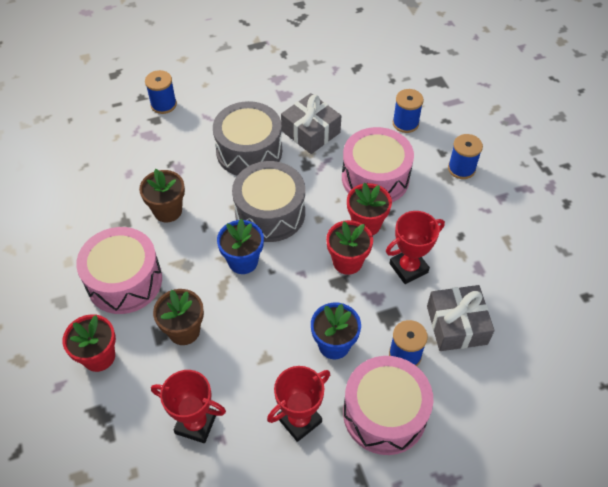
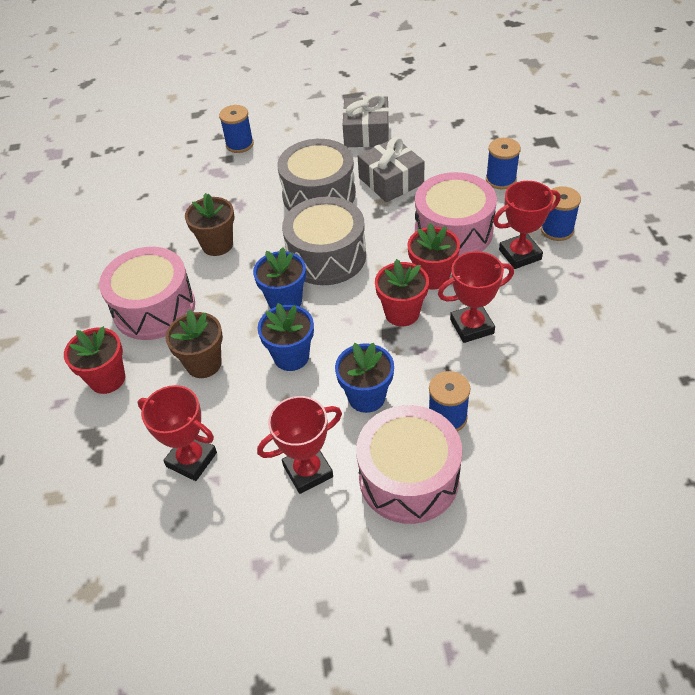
camera: 15 degrees right, 5 degrees down
(261, 314) = (291, 356): none -> blue flower pot
(435, 195) = (520, 254): none -> red trophy
(457, 325) = (517, 393): grey gift -> grey gift (366, 133)

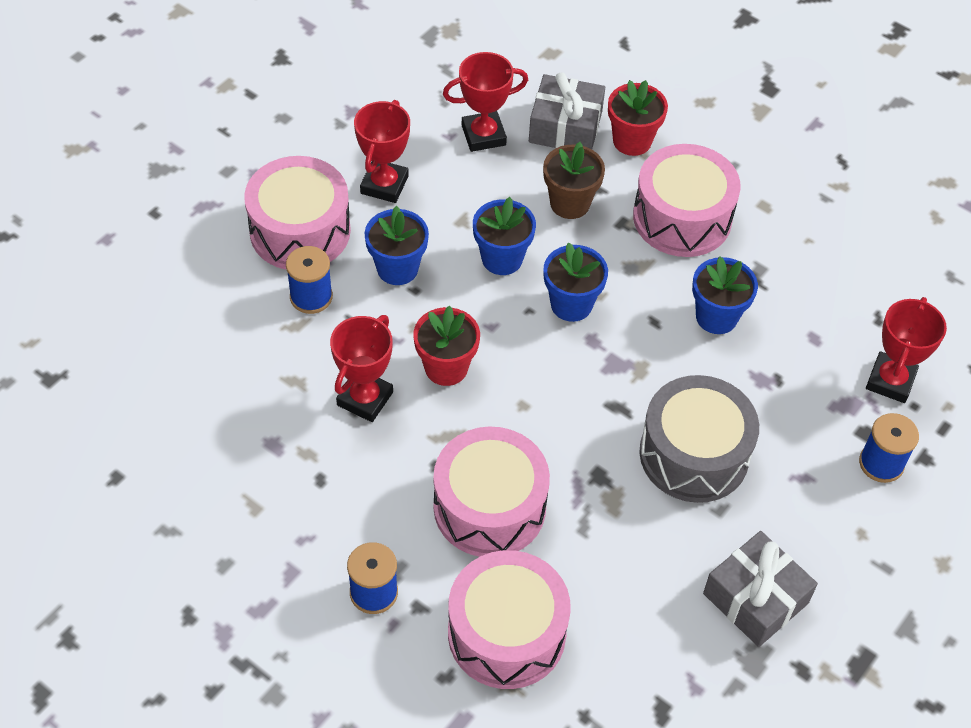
camera: 130 degrees right, 5 degrees up
(217, 245) = (716, 317): brown flower pot -> blue flower pot
(326, 256) = (590, 380): grey drum -> none
(391, 181) = (636, 535): grey gift -> grey gift (565, 127)
(432, 277) = (456, 429): red flower pot -> none
(500, 180) = (506, 633): blue spool -> pink drum
(520, 254) = (388, 524): red trophy -> red trophy (890, 381)

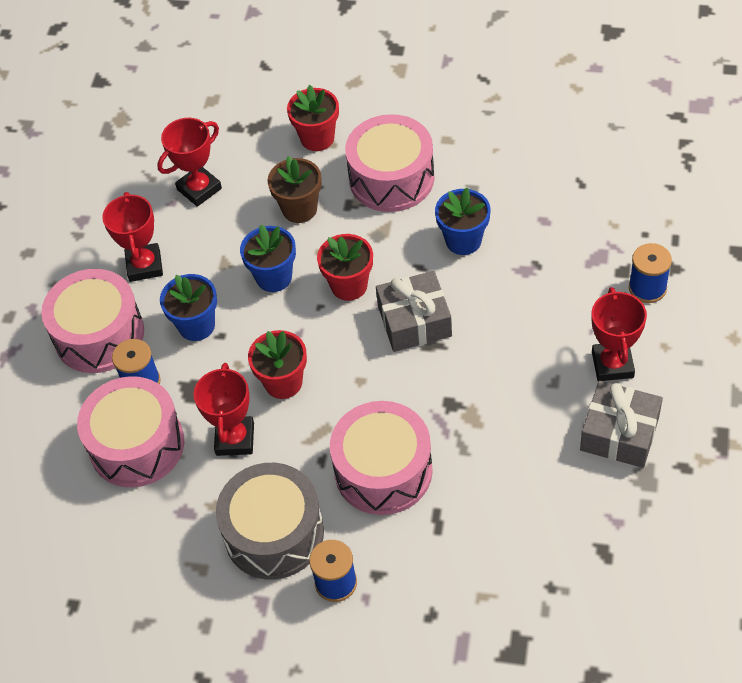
camera: 20 degrees left, 0 degrees up
(506, 633) = (455, 558): pink drum -> pink drum (137, 445)
(565, 127) = (259, 152): grey gift -> grey gift (414, 321)
(571, 304) = (349, 285): blue flower pot -> red flower pot
(694, 454) = (510, 351): grey drum -> grey drum (274, 533)
(890, 381) = (617, 224): red trophy -> red trophy (612, 364)

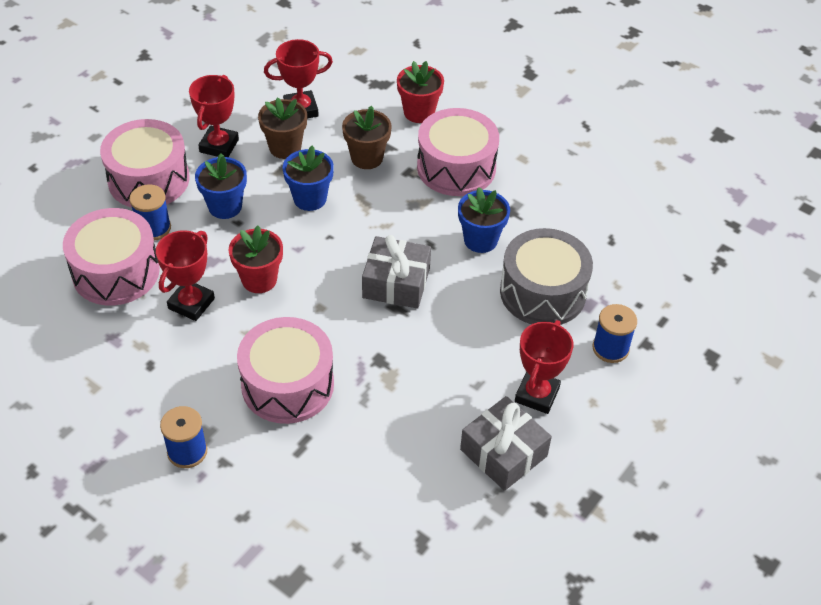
camera: 20 degrees right, 5 degrees down
(212, 236) = (285, 147): none -> brown flower pot
(274, 533) = (168, 389): grey drum -> grey drum (543, 292)
(349, 285) = (364, 232): red flower pot -> none

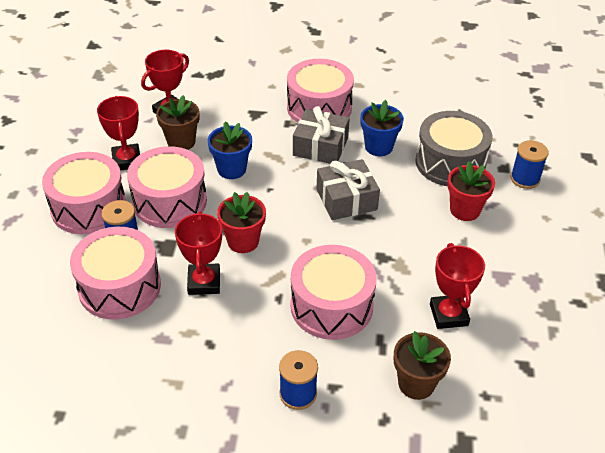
camera: 30 degrees left, 5 degrees down
(225, 206) = (170, 201): blue flower pot -> pink drum
(367, 158) = (249, 125): brown flower pot -> brown flower pot (416, 384)
(419, 112) = (260, 82): red flower pot -> red flower pot (465, 210)
(503, 453) = (522, 278): grey gift -> grey gift (320, 147)
(537, 395) = (507, 230): red trophy -> red trophy (448, 315)

